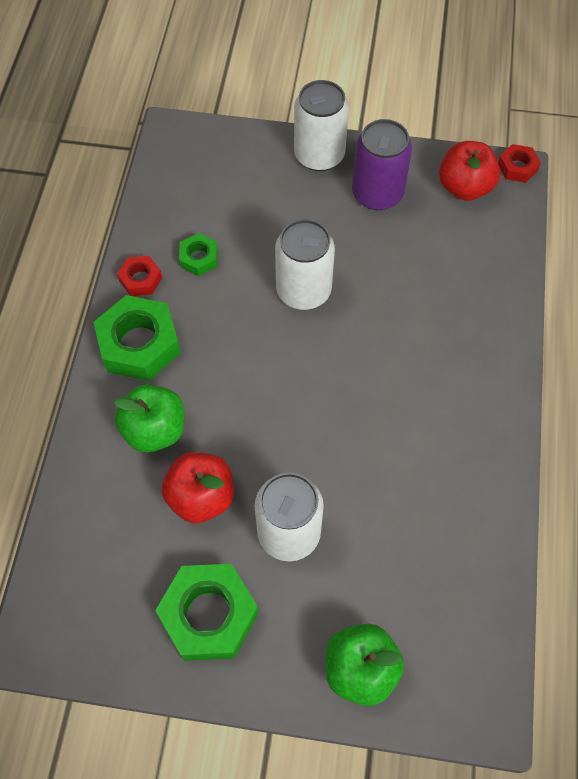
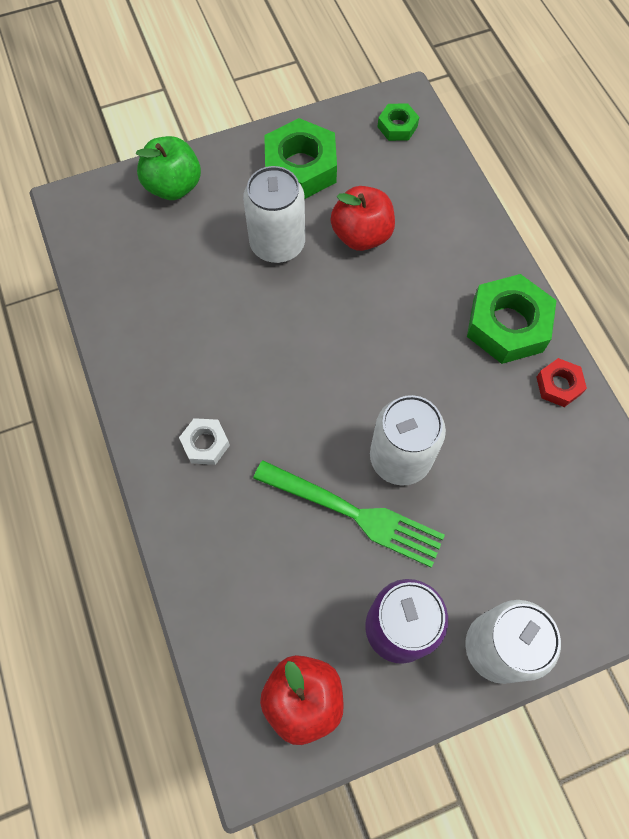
camera: 150 degrees right, 5 degrees up
(154, 430) = (435, 264): green apple -> none
(199, 258) = (524, 437): green nut -> green nut (397, 126)
(364, 271) = (354, 513): none -> green fork
(454, 378) = (205, 444): none -> white nut
(517, 167) = (253, 775): red nut -> none

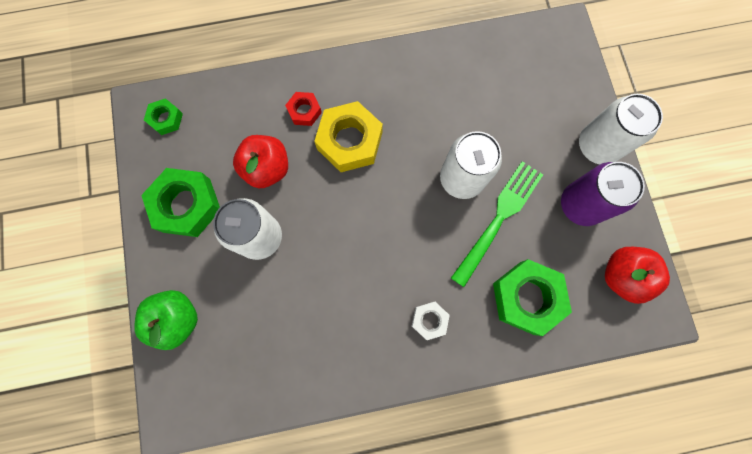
camera: 80 degrees left, 10 degrees up
(419, 316) = (350, 141): none -> yellow nut
(507, 325) = (369, 82): green nut -> green nut (527, 298)
(558, 385) = (423, 61): red nut -> red nut (304, 111)

